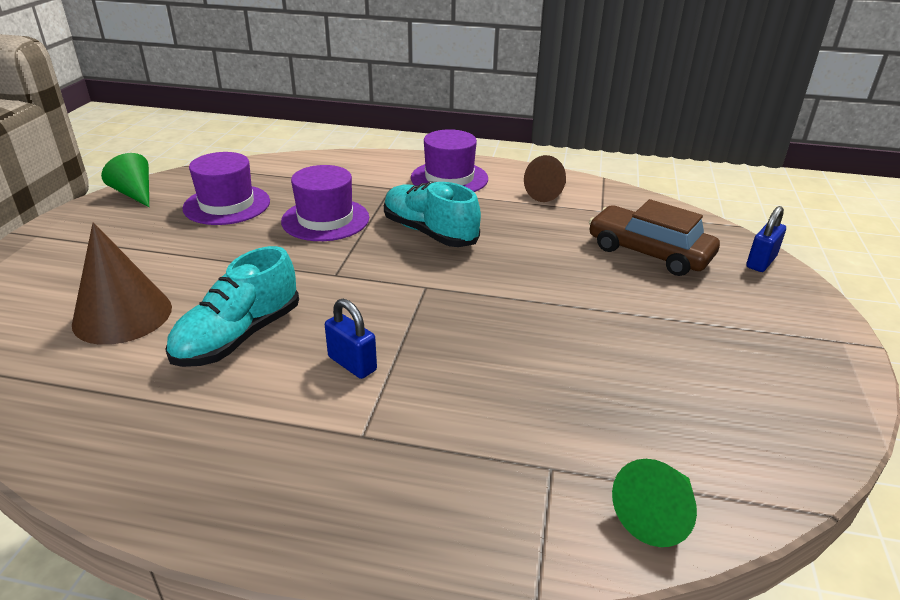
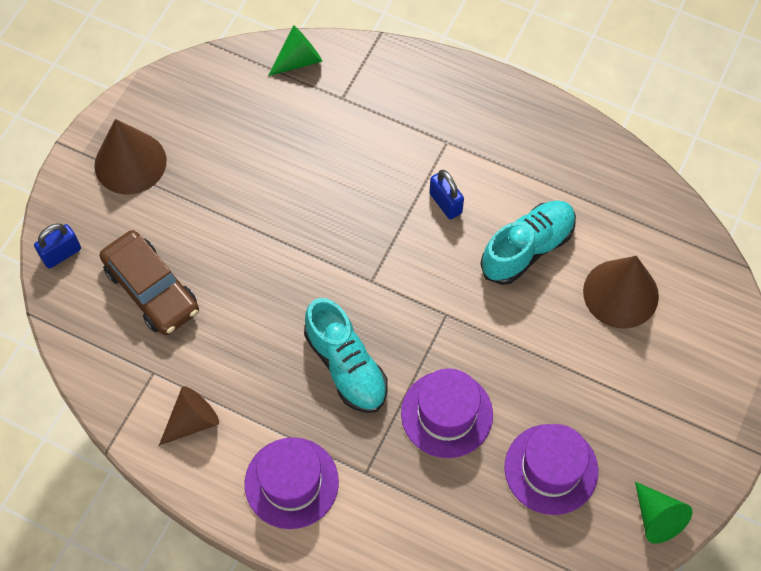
camera: 165 degrees left, 30 degrees up
(775, 341) = (130, 163): none -> brown cone

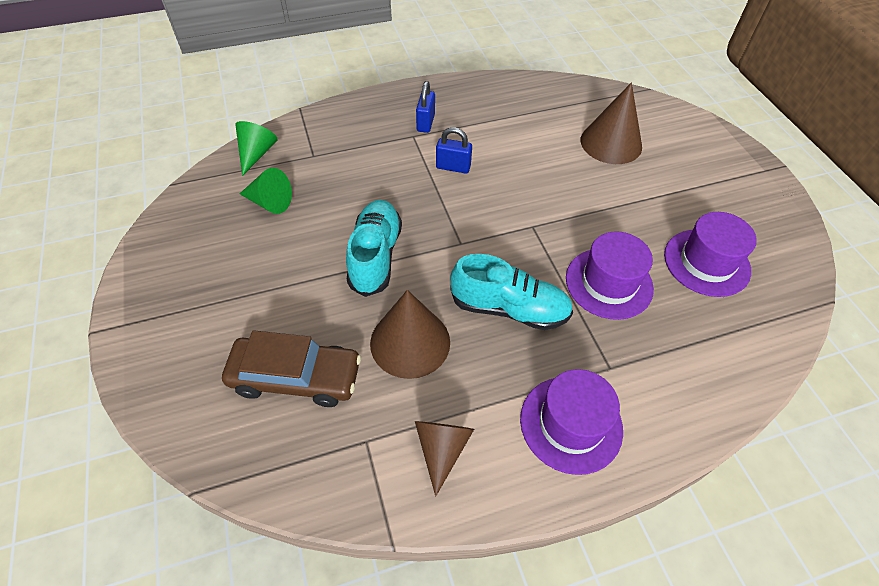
camera: 45 degrees left, 10 degrees down
(61, 254) = (179, 415): blue padlock -> blue padlock (425, 123)
(130, 163) = (180, 300): brown cone -> brown cone (410, 342)
(527, 248) = (532, 157): turquoise shoe -> turquoise shoe (375, 256)
(657, 518) = (791, 239): green cone -> green cone (270, 202)

